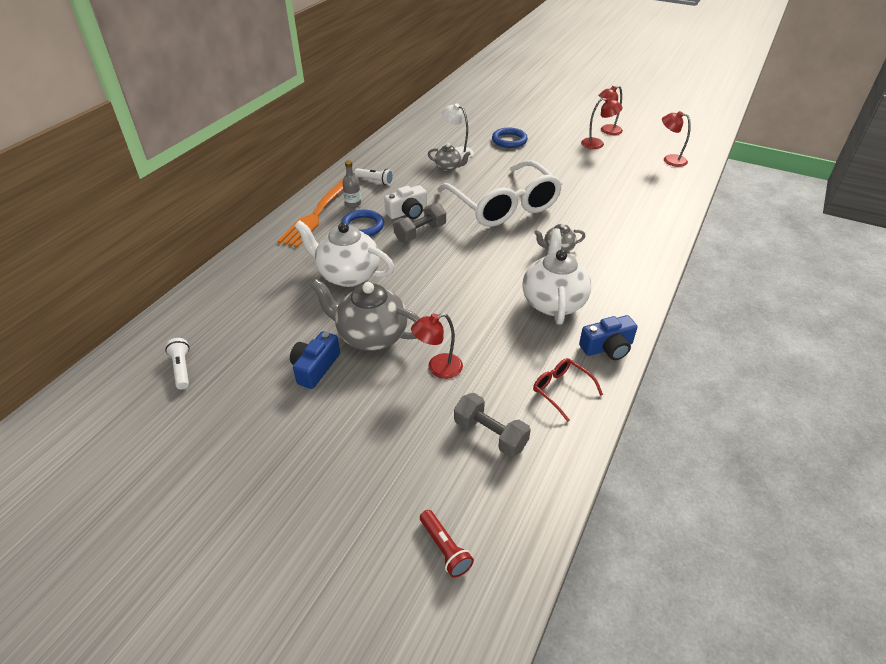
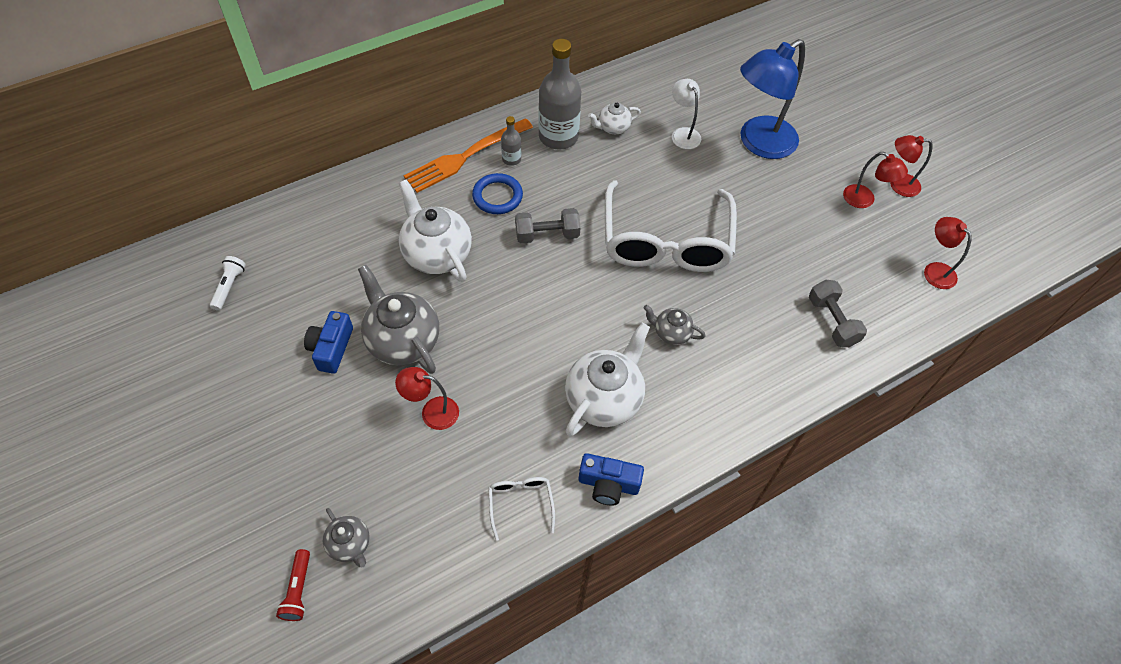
camera: 30 degrees right, 15 degrees up
(315, 367) = (331, 348): blue camera -> blue camera turned 45 degrees counterclockwise
(375, 181) = (558, 137): white flashlight -> grey bottle
(407, 212) = (557, 199): white camera -> none
(408, 164) = (613, 128): none -> white teapot
(448, 167) = (652, 154): grey teapot -> grey teapot (350, 544)
(490, 434) = (419, 509): grey dumbbell -> grey dumbbell (832, 321)
(509, 140) = (759, 143): blue ring -> blue lamp
(561, 390) = (520, 504): red glasses -> white glasses

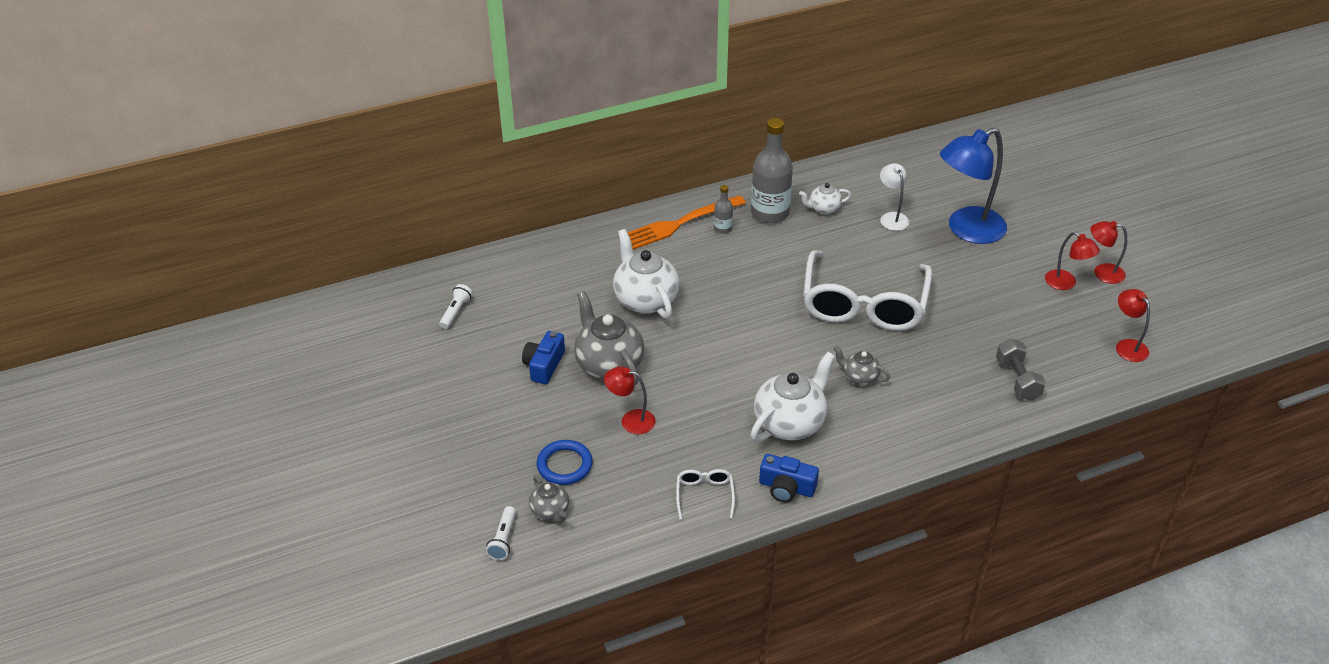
camera: 10 degrees right, 15 degrees down
(298, 590) = (503, 539): red flashlight -> white flashlight
(497, 196) = (706, 258): blue ring -> blue ring (564, 465)
(547, 235) = (750, 291): grey dumbbell -> none

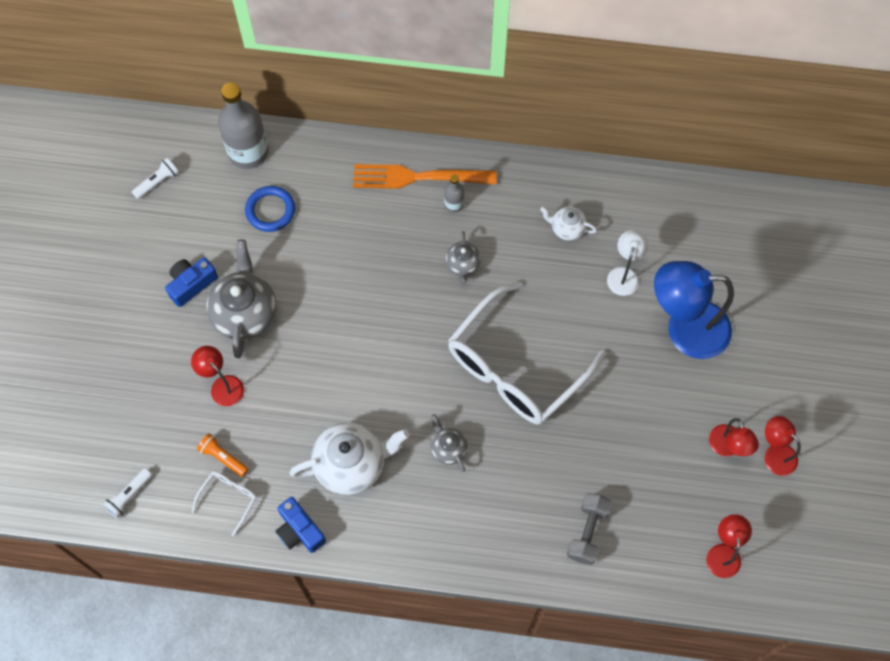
camera: 30 degrees right, 25 degrees up
(503, 539) = (46, 451): white flashlight -> white flashlight (129, 496)
(550, 511) = (99, 443): grey teapot -> grey teapot (462, 265)
(564, 465) = (139, 402): blue ring -> blue ring (270, 210)
(645, 300) = (325, 255): white teapot -> none
(674, 469) = (223, 457): none -> orange flashlight
(770, 213) = (511, 207): grey bottle -> grey bottle (248, 152)

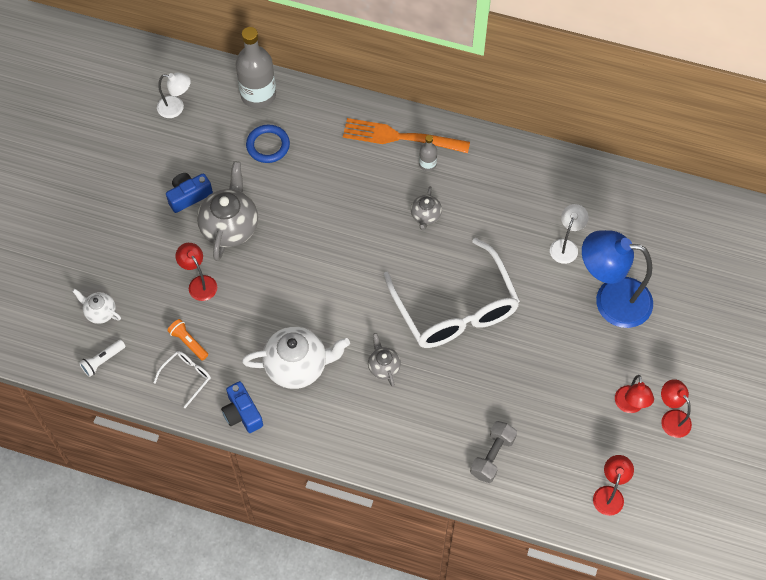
camera: 10 degrees right, 5 degrees down
(157, 182) = (176, 108): white flashlight -> white lamp
(515, 367) = (455, 308): white glasses -> white glasses turned 75 degrees counterclockwise
(567, 228) = (523, 199): white teapot -> white teapot (100, 312)

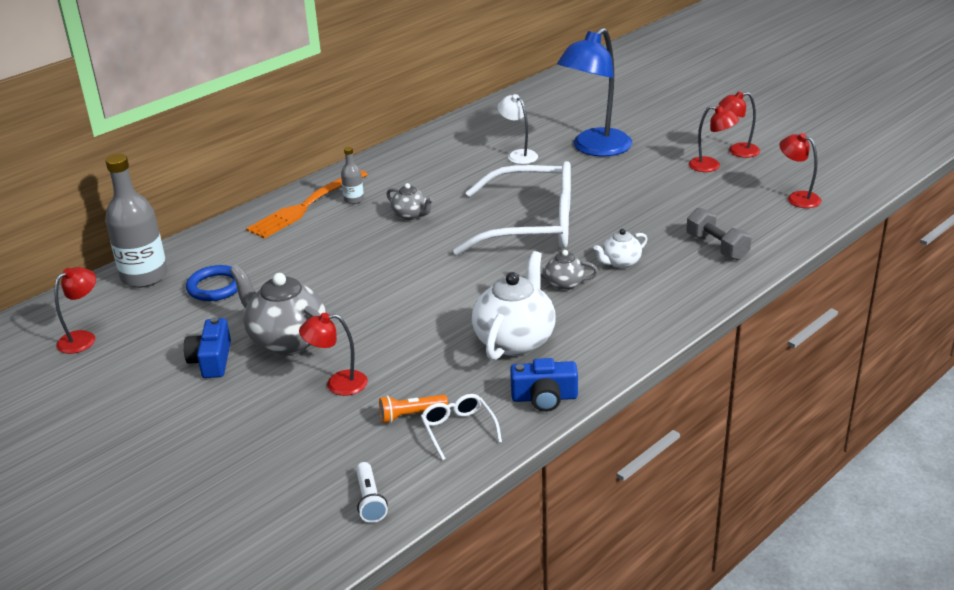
camera: 60 degrees left, 30 degrees down
(100, 312) = (295, 482): white teapot -> white teapot (620, 263)
(176, 108) = (83, 338): white lamp -> red lamp

